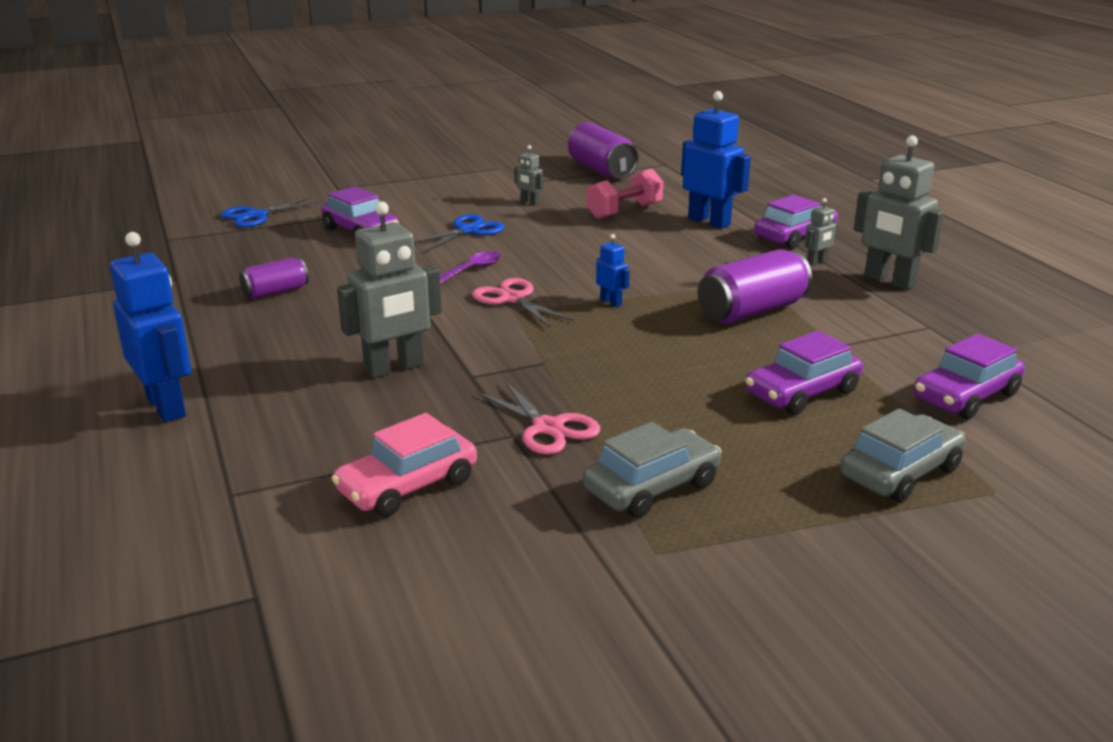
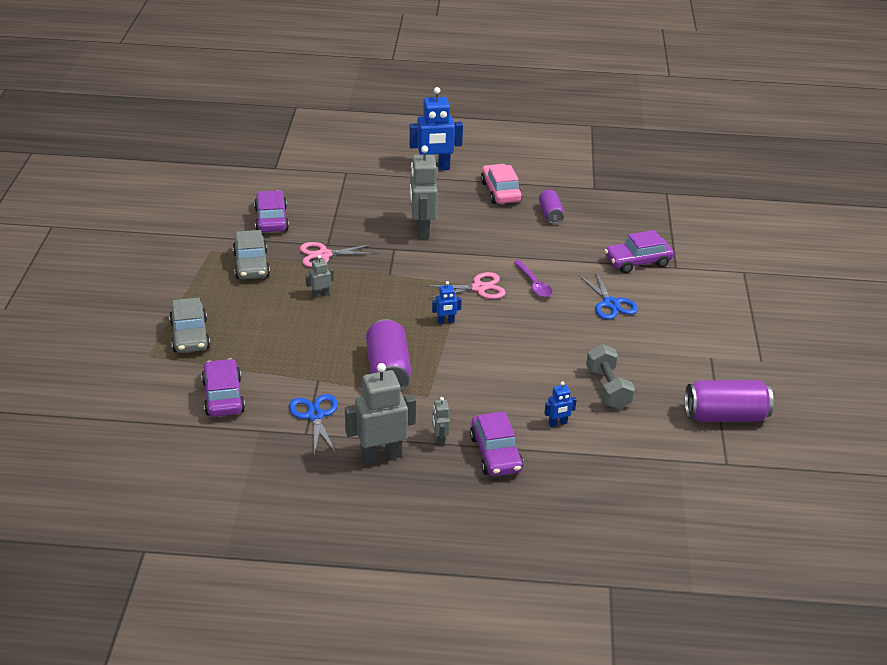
camera: 115 degrees right, 10 degrees up
(256, 216) = (695, 229): blue scissors -> blue scissors (315, 416)
(407, 486) = (312, 209): pink car -> pink car (500, 192)
(529, 202) = (657, 349): grey robot -> grey robot (320, 295)
(624, 211) = (608, 388): pink dumbbell -> grey dumbbell
(709, 221) = (558, 423): blue robot -> blue robot, size x0.47
(802, 392) = (281, 342): purple car -> purple car (271, 219)

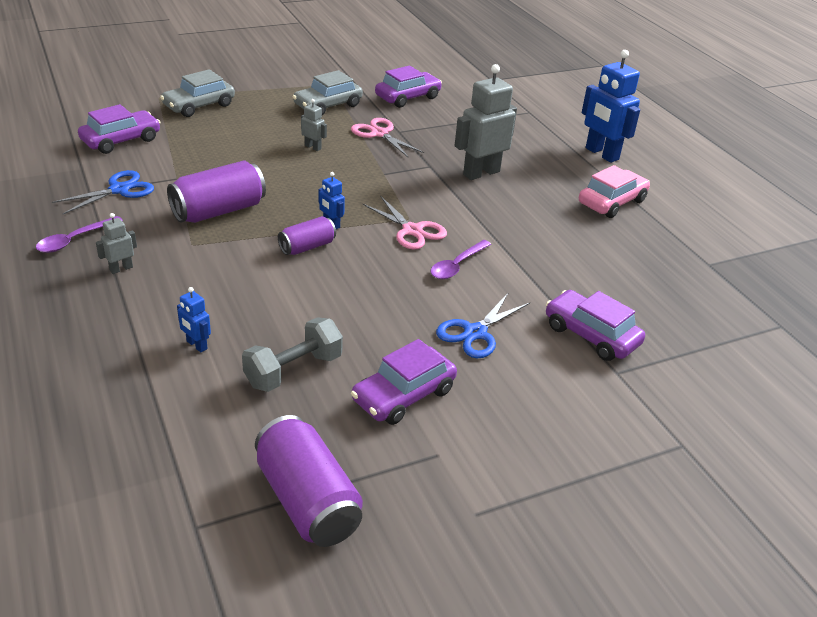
camera: 60 degrees right, 0 degrees up
(381, 456) = (74, 240): grey robot -> purple spoon
(495, 454) = (114, 312): purple car -> purple car (403, 395)
(550, 214) = (610, 245): purple can -> purple can (307, 247)

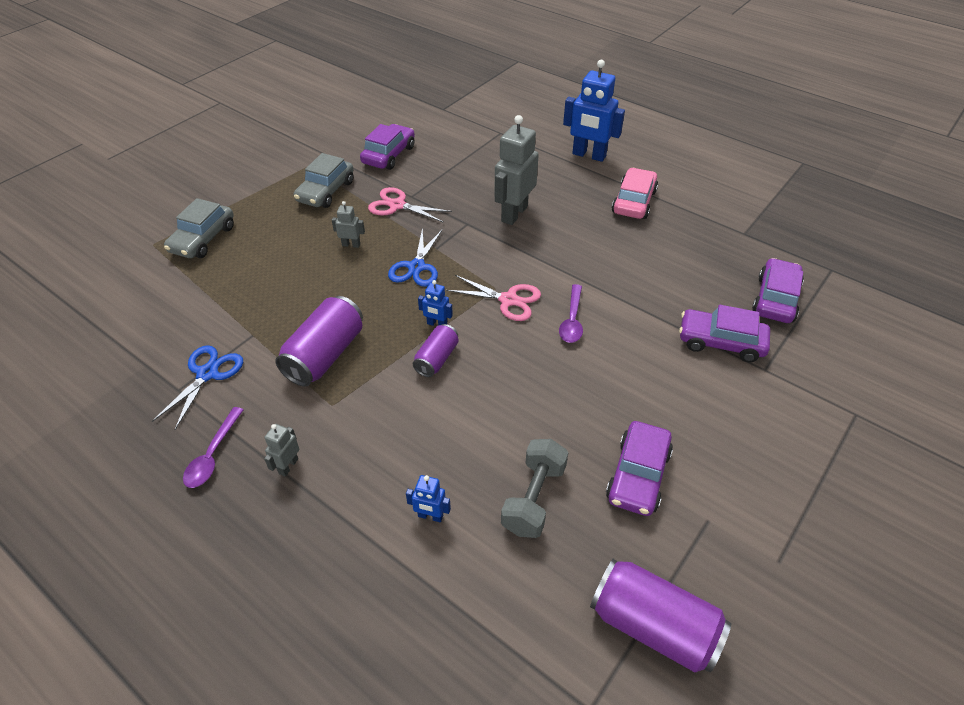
camera: 25 degrees left, 10 degrees up
(121, 140) = (158, 313): purple car -> purple car (775, 299)
(475, 332) = (639, 383): blue scissors -> blue scissors (416, 267)

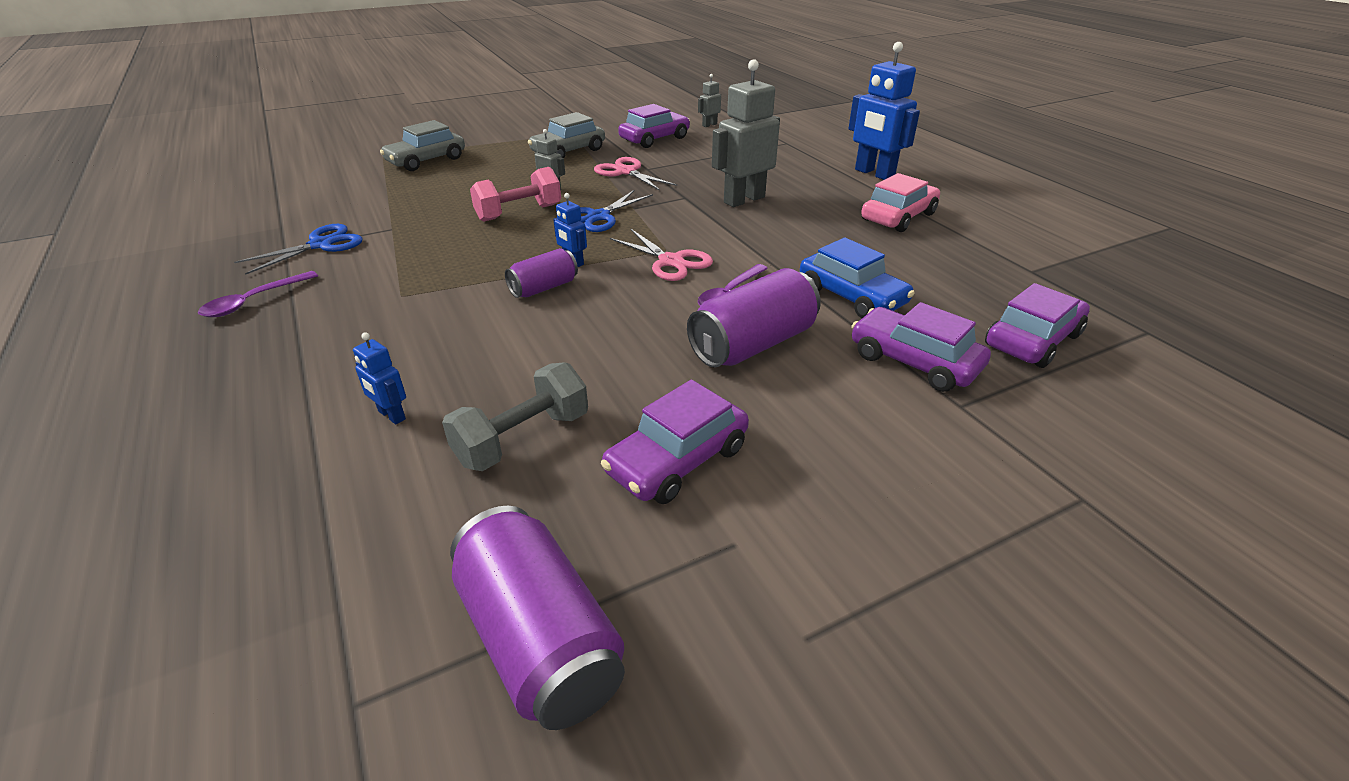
camera: 25 degrees right, 10 degrees down
(288, 466) = (306, 329): grey robot -> grey robot (709, 125)
(325, 355) = (438, 258): purple can -> purple can (753, 344)
(347, 282) = (519, 213): none -> pink dumbbell
(651, 295) = (851, 296): none -> blue car

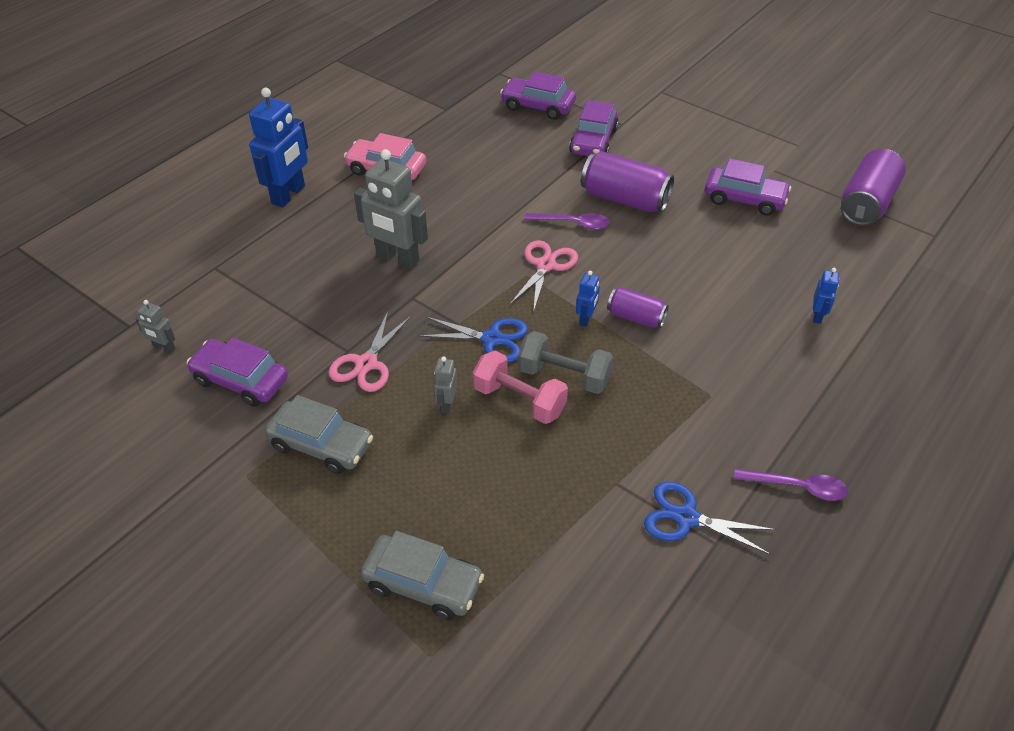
camera: 115 degrees left, 10 degrees up
(523, 439) = (782, 255): grey dumbbell -> grey dumbbell (564, 376)
(851, 296) = (535, 172): blue car -> none

